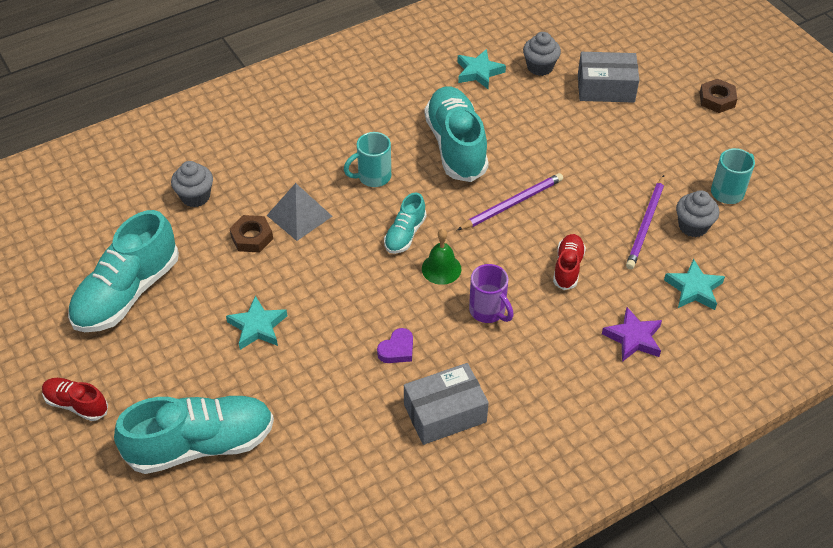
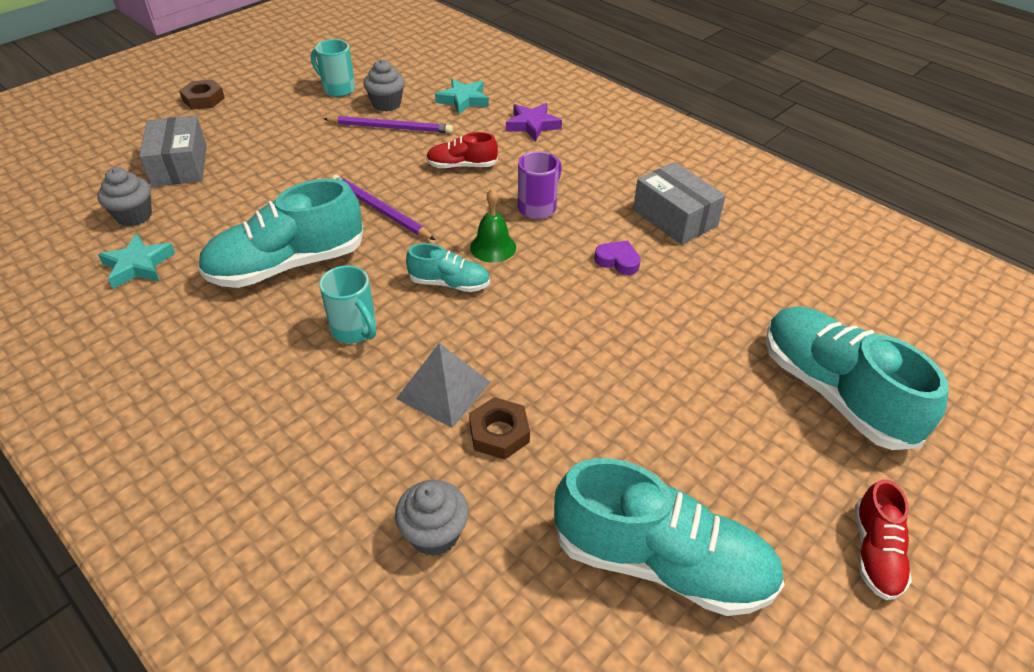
camera: 105 degrees left, 5 degrees down
(257, 327) = (645, 385): turquoise star -> none

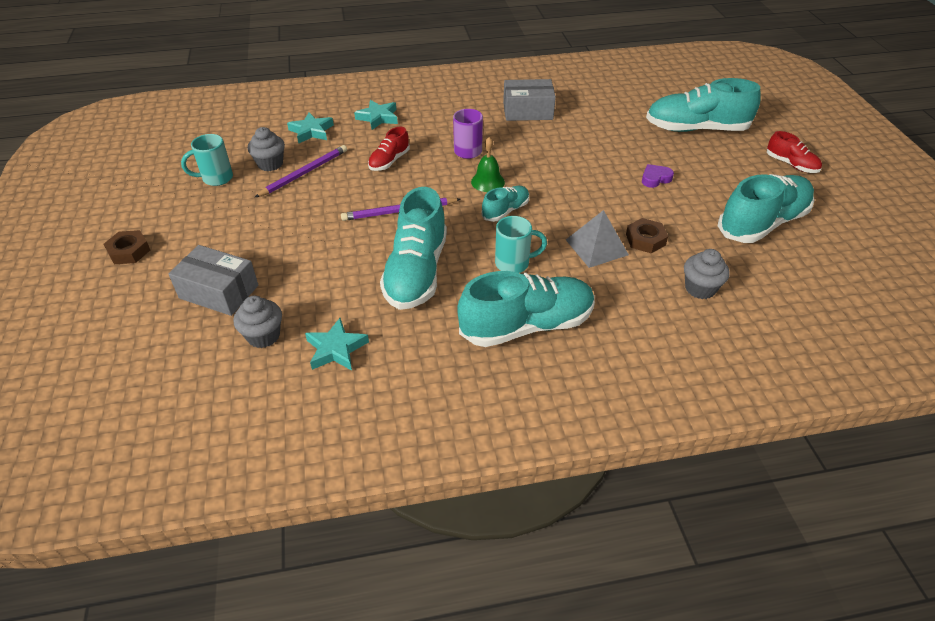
camera: 55 degrees left, 0 degrees up
(250, 386) = (527, 325): none -> turquoise shoe
(532, 125) = (378, 118): purple star -> turquoise star
(618, 261) = (545, 145): purple heart -> purple heart (655, 179)

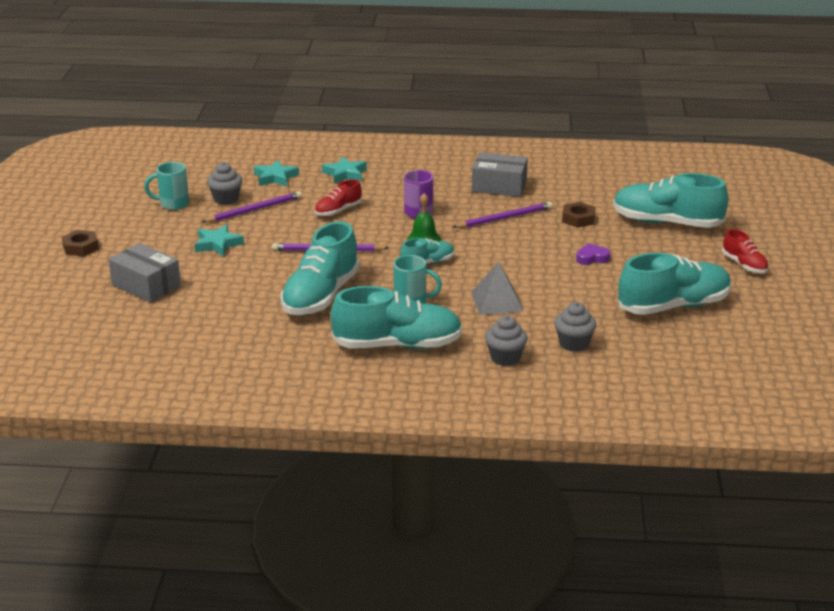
camera: 15 degrees right, 15 degrees down
(263, 336) = (172, 319): grey cupcake -> grey cupcake (505, 358)
(336, 349) = (227, 336): turquoise star -> turquoise star (218, 244)
(551, 146) = (504, 218): none -> purple pencil
(645, 239) = (547, 302): brown nut -> brown nut (578, 219)

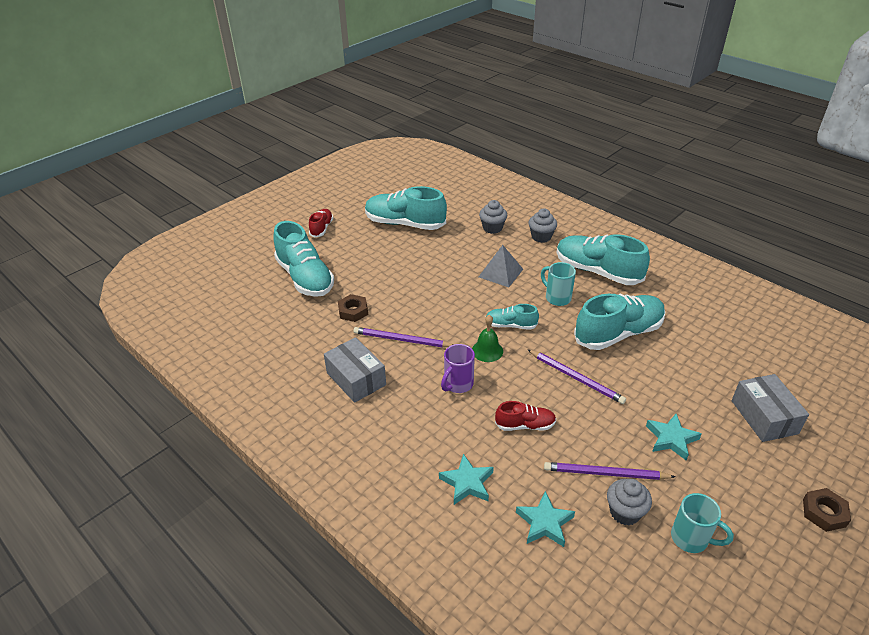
camera: 140 degrees left, 10 degrees up
(592, 258) = (396, 275): purple heart -> none

